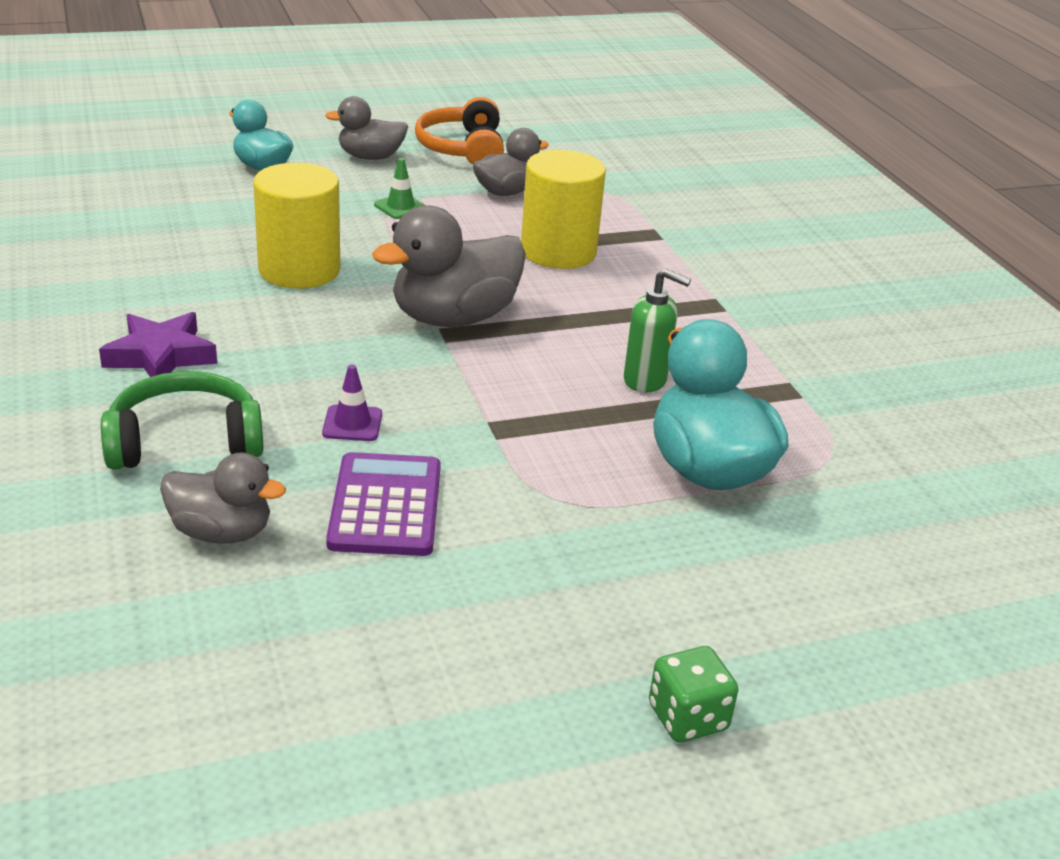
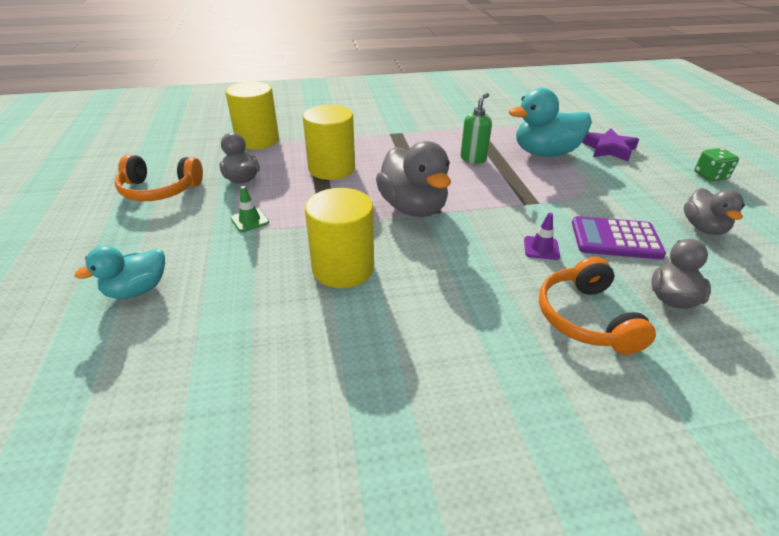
camera: 80 degrees left, 5 degrees up
(160, 356) = (477, 337): purple star -> purple star (608, 149)
(185, 441) = (586, 318): green headphones -> orange headphones
(370, 157) = (151, 231): grey duck -> grey duck (703, 228)
(630, 191) = (257, 140): none -> yellow cylinder

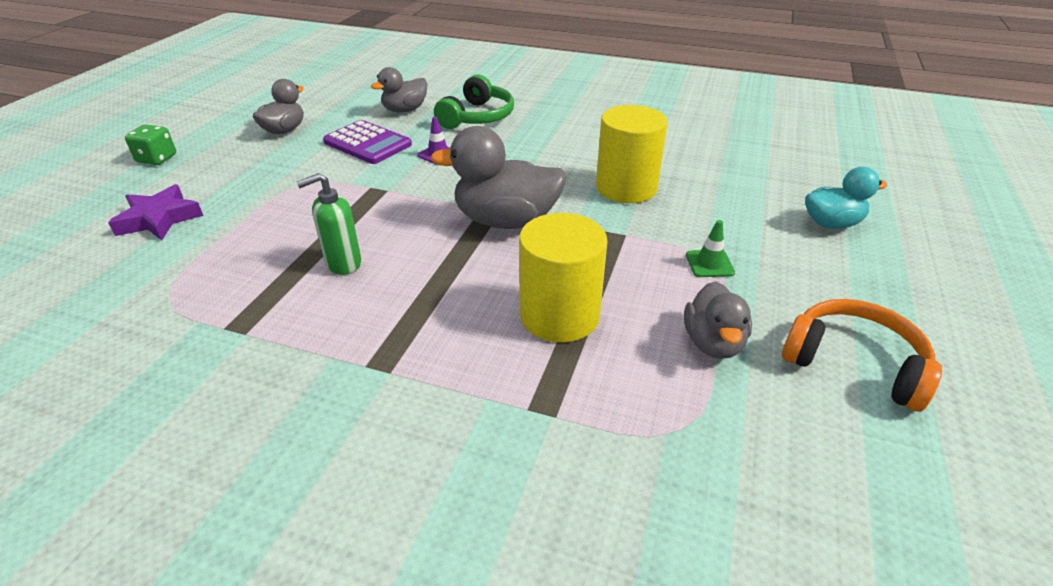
camera: 150 degrees left, 0 degrees up
(257, 140) = (664, 455): yellow cylinder -> none
(413, 208) = (506, 221): grey duck -> grey duck turned 90 degrees counterclockwise
(545, 153) = (242, 239): turquoise duck -> none
(586, 318) = (477, 117): orange headphones -> green headphones

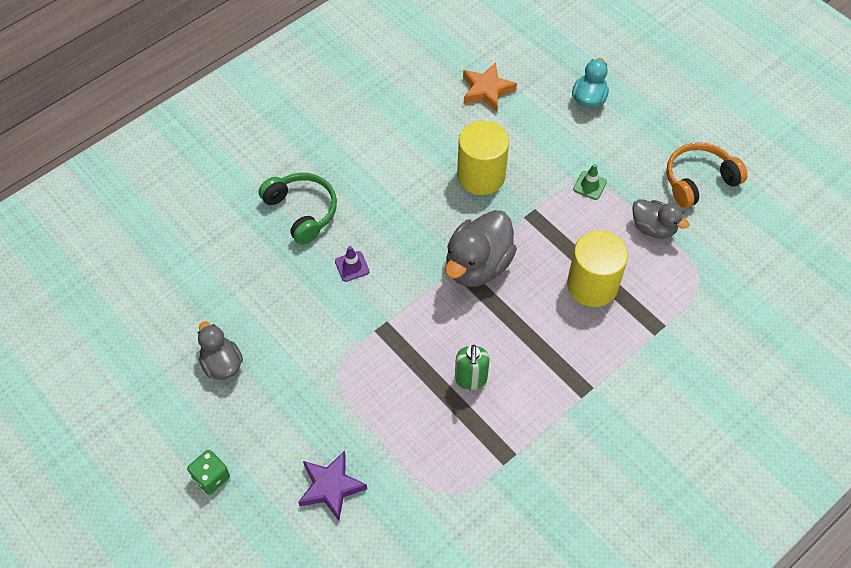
camera: 60 degrees left, 20 degrees up
(367, 143) = (296, 308): purple calculator -> none
(405, 110) = (247, 258): grey duck -> none
(737, 159) = (486, 90): none -> orange star

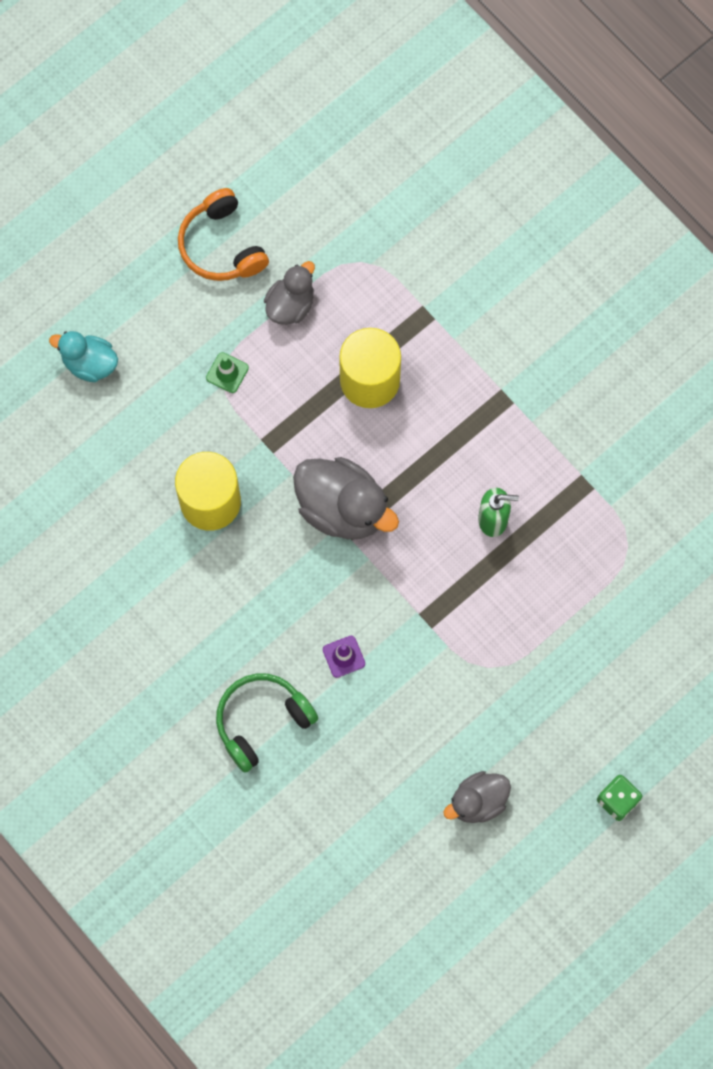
camera: 90 degrees left, 15 degrees up
(331, 487) = (624, 669): purple star -> none
(486, 90) = (71, 491): orange star -> none

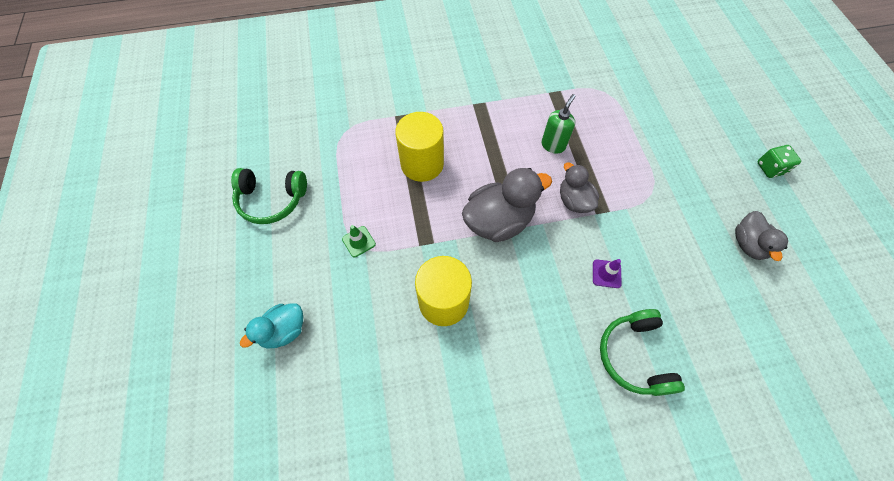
camera: 60 degrees left, 10 degrees down
(221, 246) = (271, 200): orange headphones -> green headphones
(290, 305) = (342, 181): grey duck -> grey duck (574, 201)

